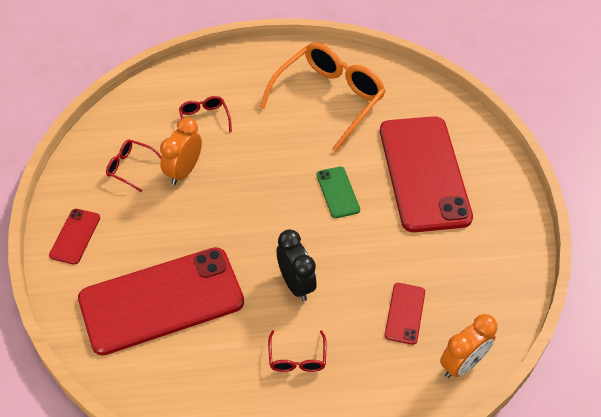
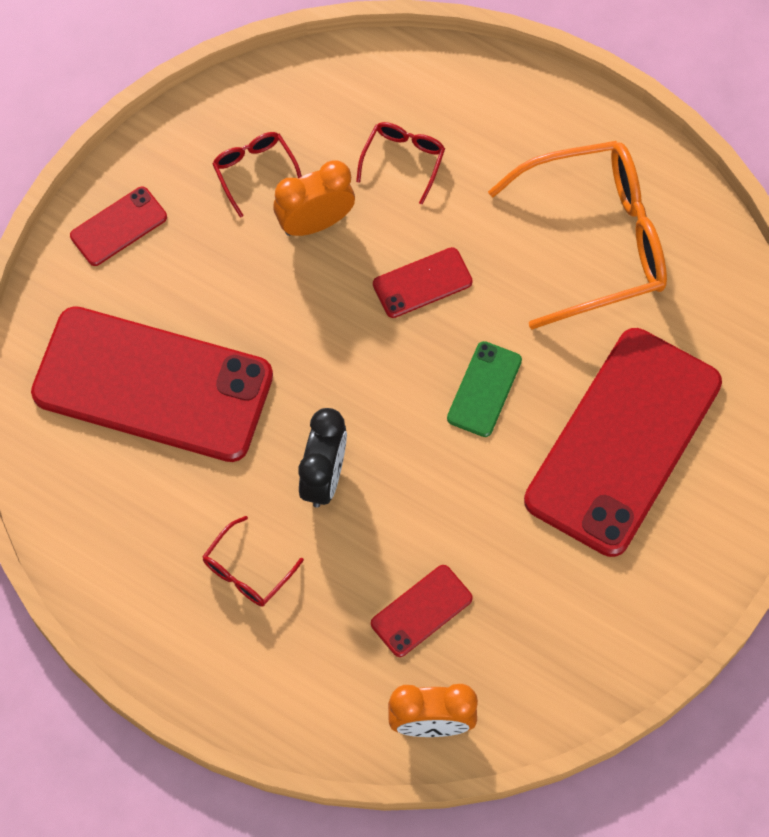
camera: 40 degrees right, 15 degrees up
(263, 165) = (422, 283): none -> red phone

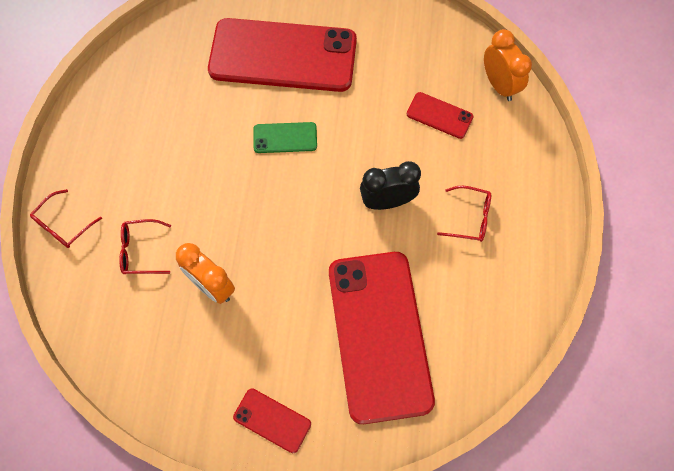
camera: 115 degrees left, 0 degrees up
(254, 171) = (188, 345): red glasses -> red glasses (63, 225)
(422, 283) = (228, 201): red phone -> none
(596, 240) = (155, 116): orange glasses -> none

